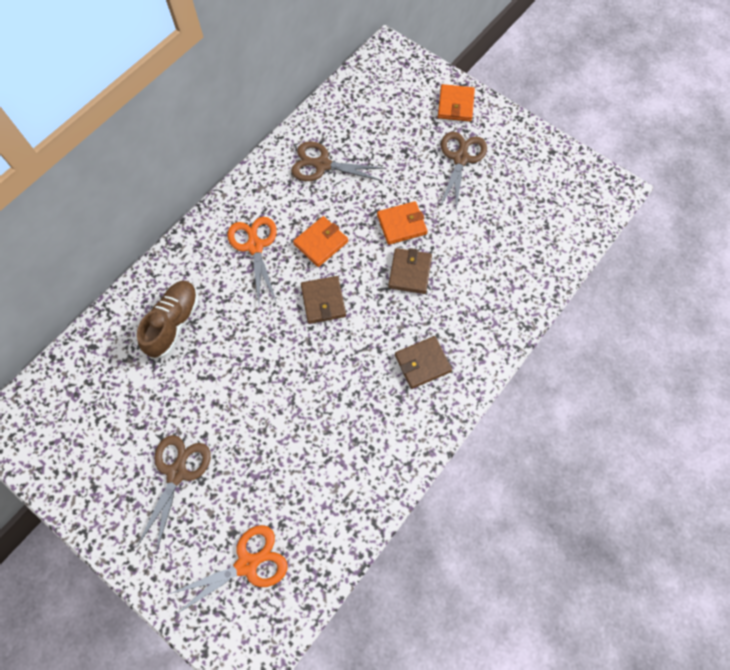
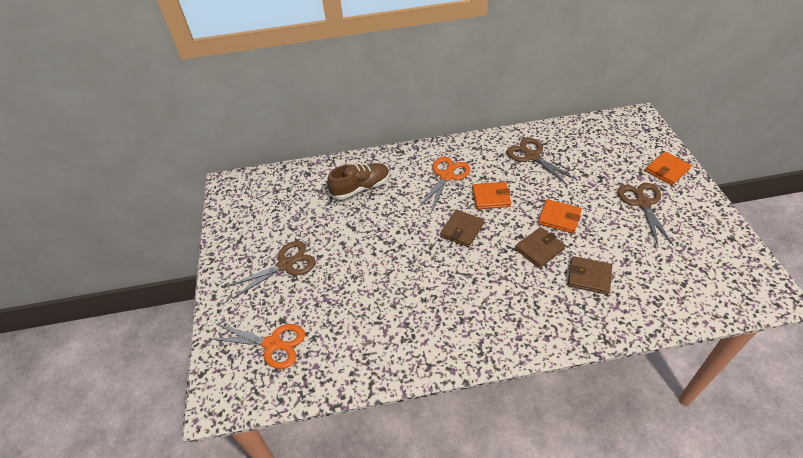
camera: 45 degrees right, 20 degrees down
(422, 363) = (498, 309): brown wallet -> brown wallet (589, 277)
(460, 158) = (643, 203): brown scissors -> brown scissors turned 60 degrees counterclockwise

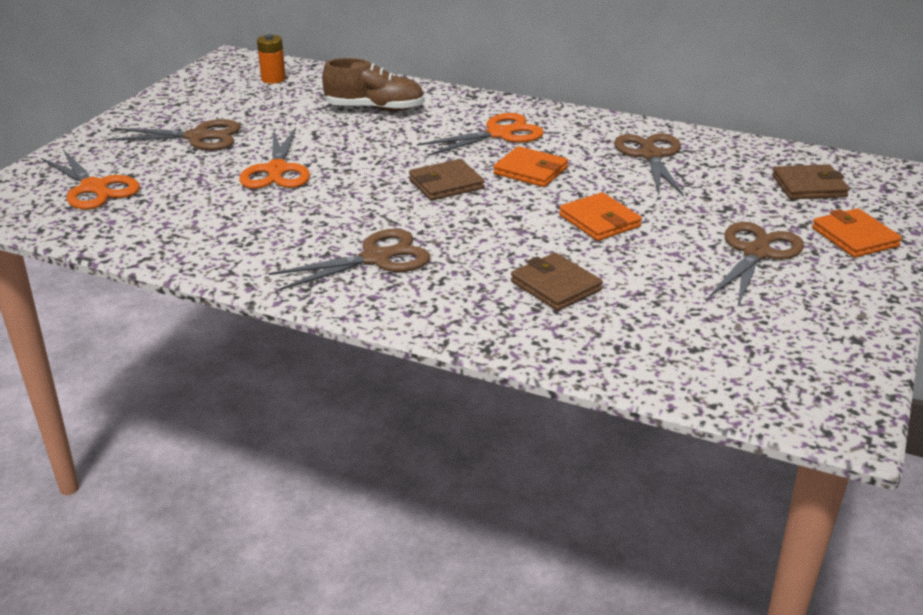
camera: 30 degrees right, 15 degrees down
(274, 190) = (273, 79): none -> orange battery
(363, 268) = (277, 170): none -> orange scissors
(490, 308) = (376, 258): none -> brown scissors
(539, 249) = (525, 236): brown wallet -> brown wallet (809, 186)
(667, 170) = (854, 237): orange wallet -> orange wallet turned 75 degrees clockwise

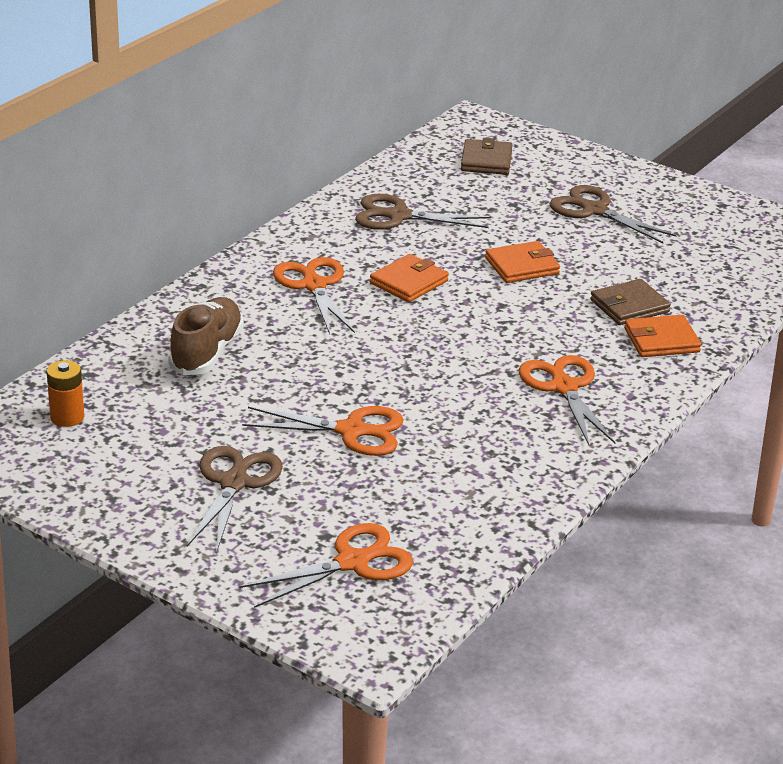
camera: 80 degrees left, 0 degrees up
(376, 258) = (564, 387): brown scissors -> orange scissors
(446, 184) = (422, 332): brown wallet -> none
(854, 237) = (578, 166): orange wallet -> orange wallet (661, 340)

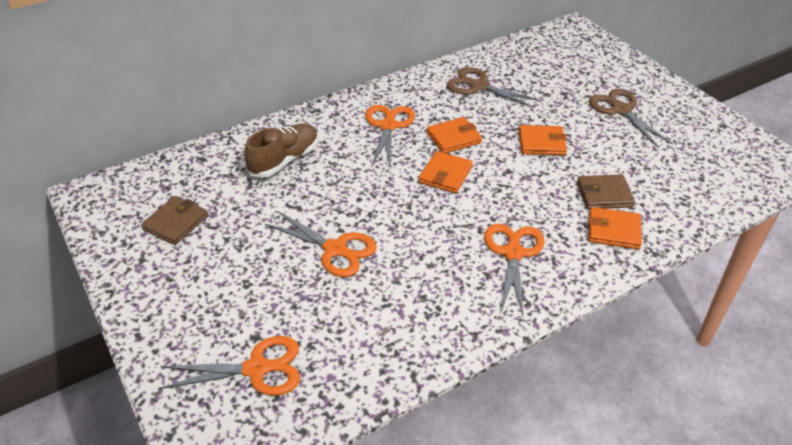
camera: 25 degrees right, 10 degrees up
(67, 417) = (163, 188): orange battery -> none
(234, 483) = (226, 271): brown scissors -> none
(428, 325) = (445, 175): none -> orange wallet
(486, 161) = (564, 57): brown wallet -> brown wallet (175, 223)

